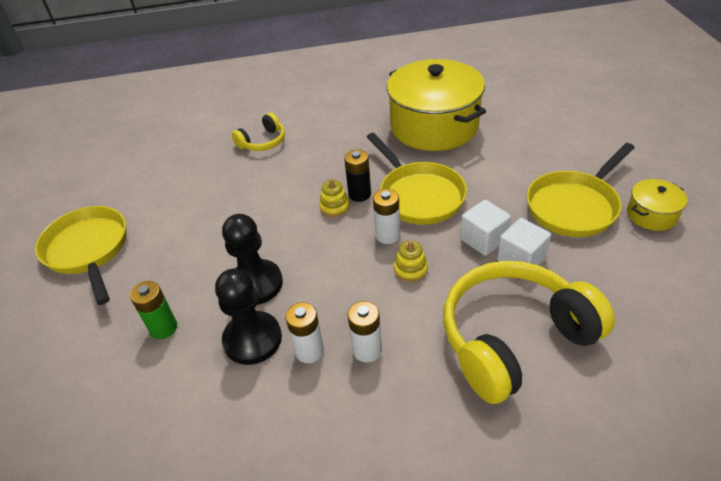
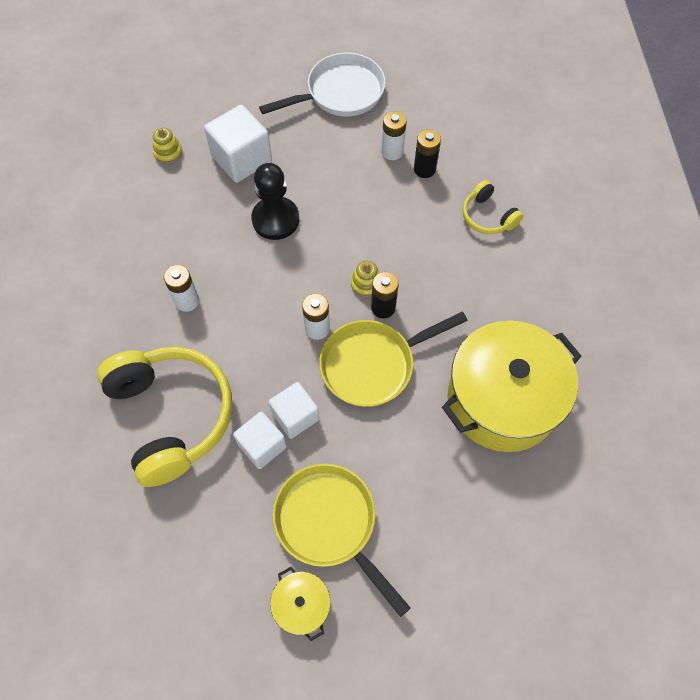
camera: 90 degrees right, 20 degrees up
(88, 250) = (340, 93): yellow pan -> white pan
(163, 328) = (241, 159): green battery -> white cube
(205, 181) = (424, 169): none -> black battery
(252, 339) = (216, 220): black pawn -> none
(309, 351) = (196, 259): white battery -> white battery (392, 151)
(410, 270) = (267, 344): yellow stacking toy -> yellow stacking toy (168, 152)

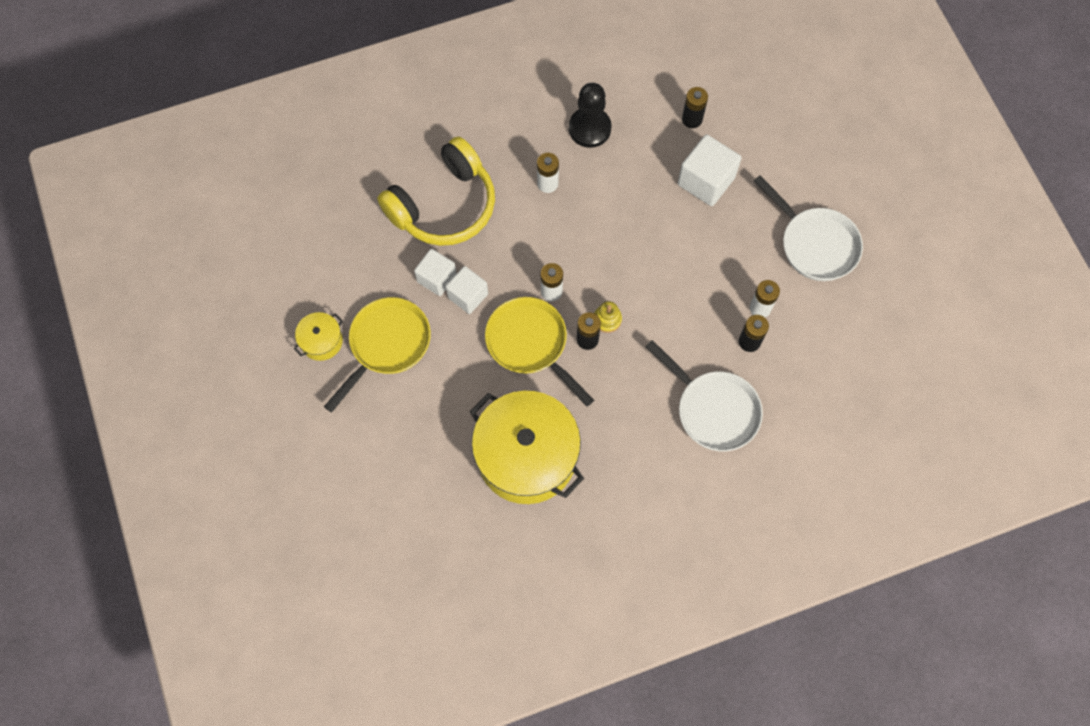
camera: 75 degrees right, 5 degrees up
(168, 152) = (692, 119): yellow stacking toy -> black battery
(275, 219) = (650, 228): black pawn -> black pawn (589, 128)
(488, 216) = (713, 410): yellow headphones -> white pan

